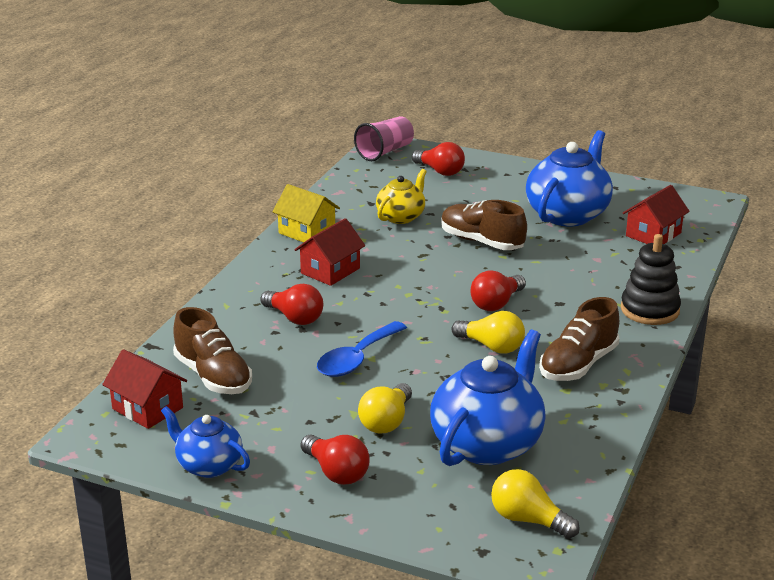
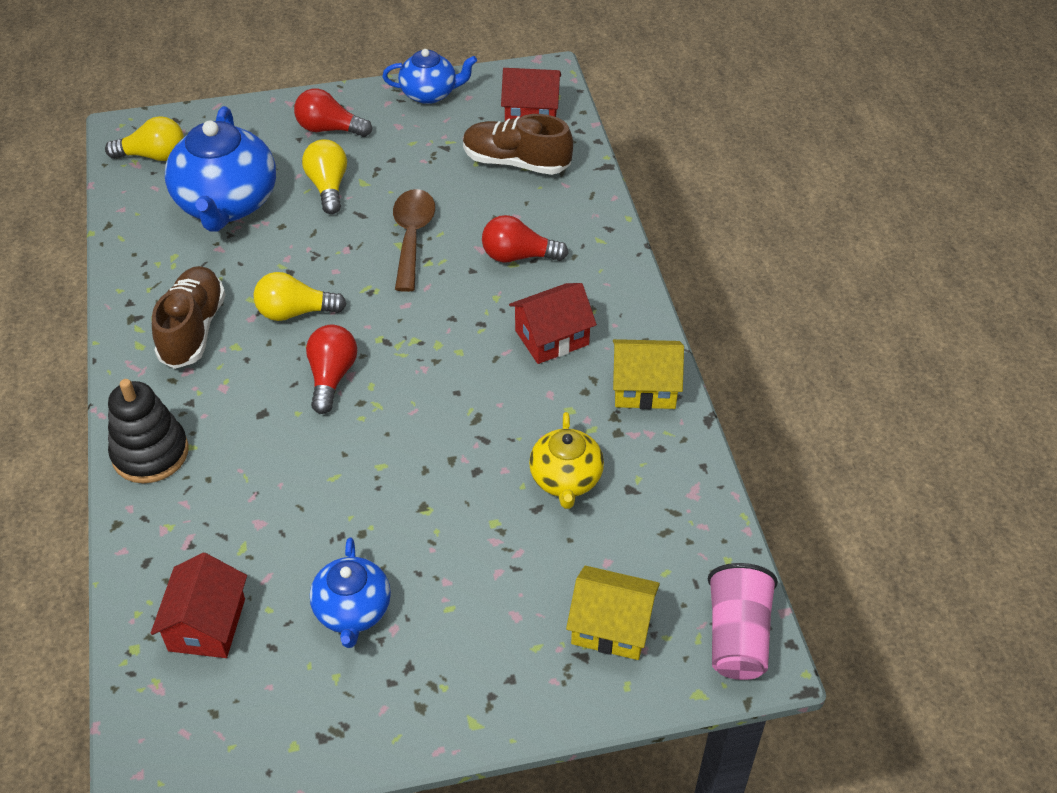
camera: 145 degrees right, 20 degrees up
(330, 271) = (552, 337): red house -> red house turned 60 degrees clockwise
(356, 359) = (412, 236): blue spoon -> brown spoon
(440, 171) = (611, 626): red light bulb -> yellow house
(481, 242) = (425, 481): brown shoe -> none
(567, 214) = (353, 611): blue teapot -> blue teapot, size x0.57

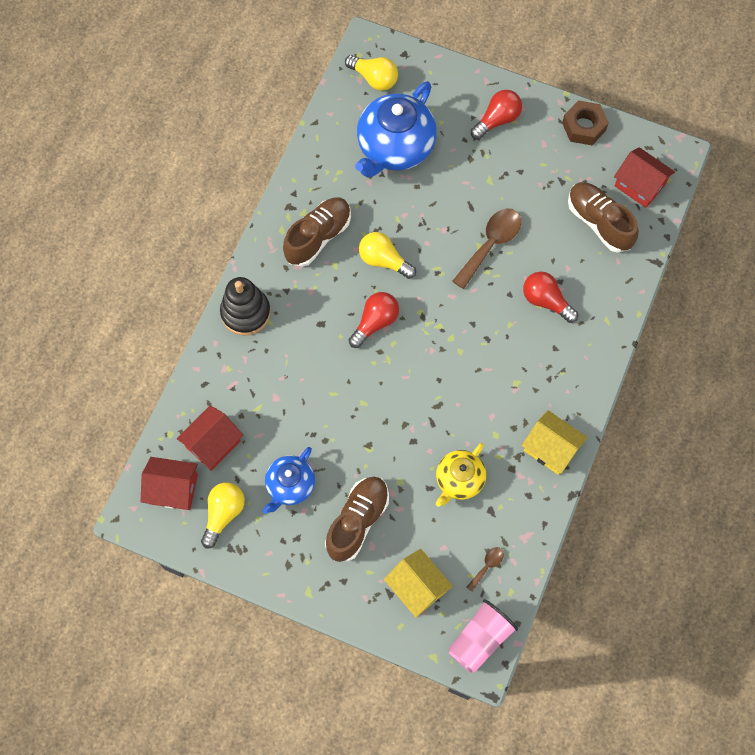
camera: 35 degrees right, 20 degrees up
(328, 186) = (465, 170): yellow light bulb -> yellow light bulb (223, 514)
(329, 129) = (497, 120): red light bulb -> red light bulb turned 90 degrees clockwise
(430, 94) = (583, 127): blue teapot -> brown nut
(475, 599) = (357, 521): none -> brown shoe
(552, 337) = (522, 376): red house -> red house (173, 489)
(676, 550) = (487, 566): none -> brown spoon

